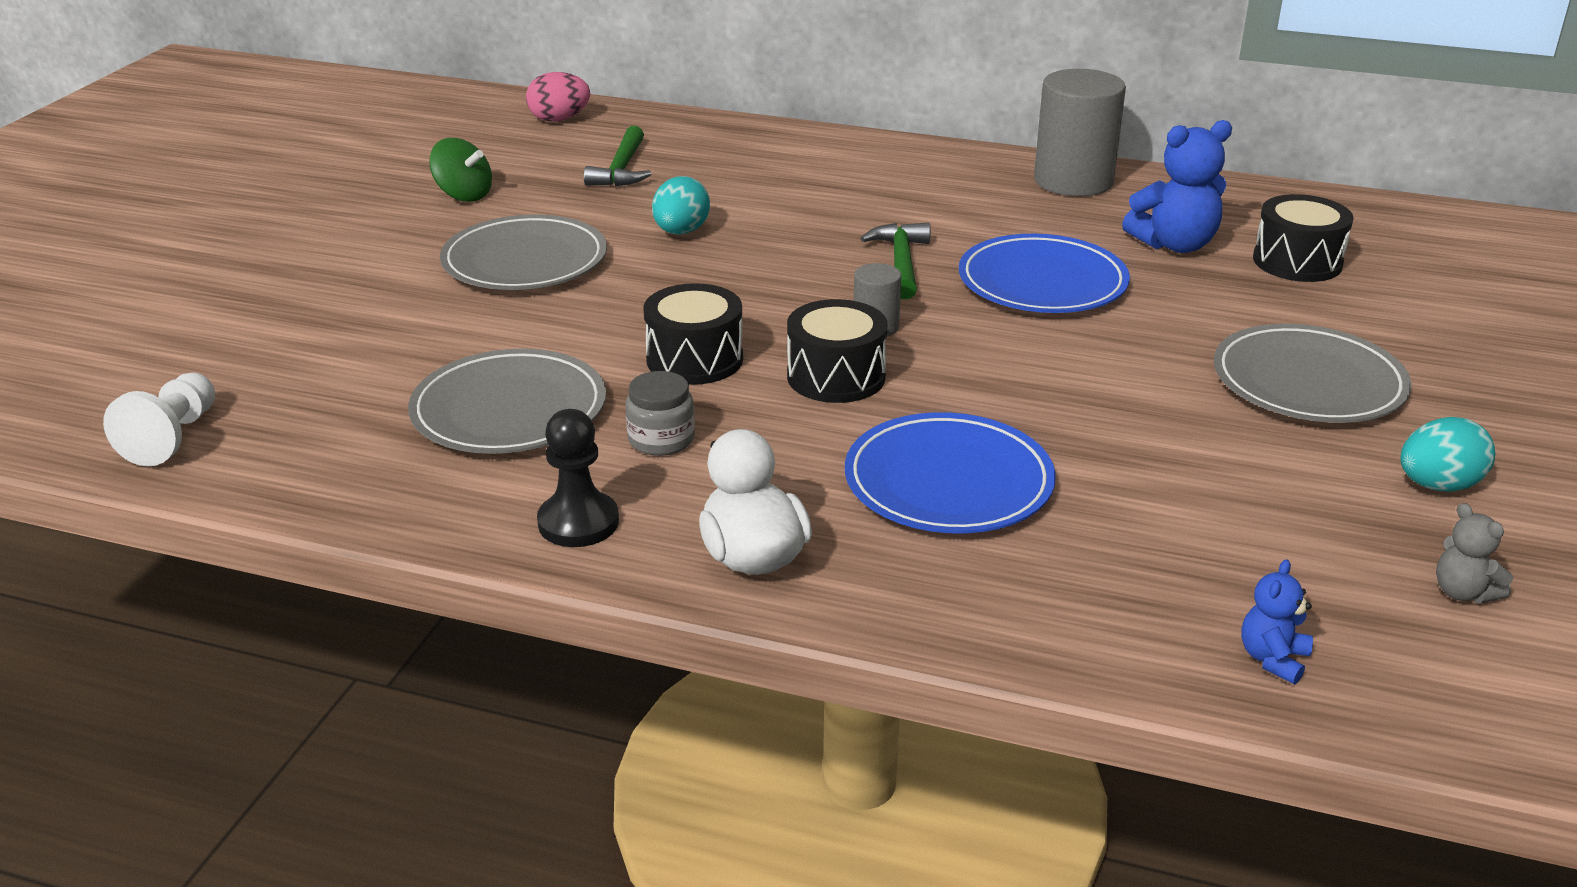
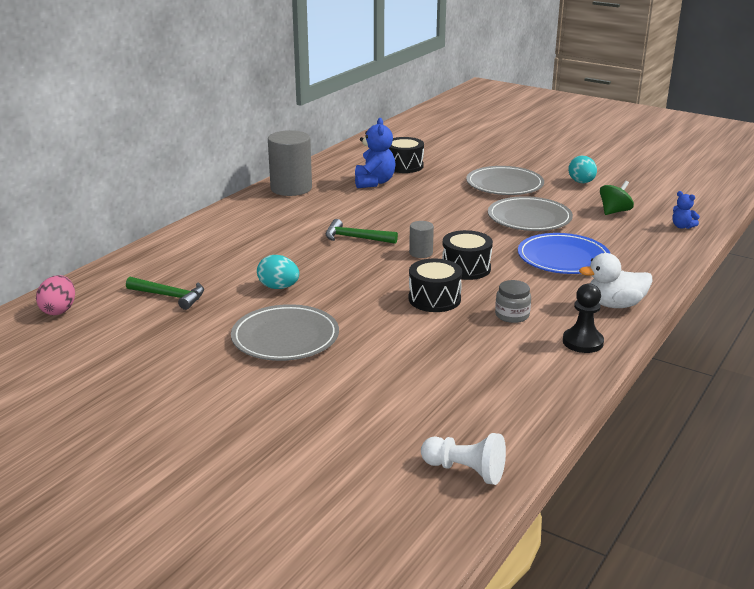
camera: 75 degrees left, 5 degrees down
(464, 195) = (163, 353): green spinning top -> green spinning top (614, 211)
(509, 410) = (469, 353): grey plate -> grey plate (529, 218)
(1042, 282) = (395, 213): blue plate -> none
(1463, 592) = (645, 193): grey teddy bear -> none

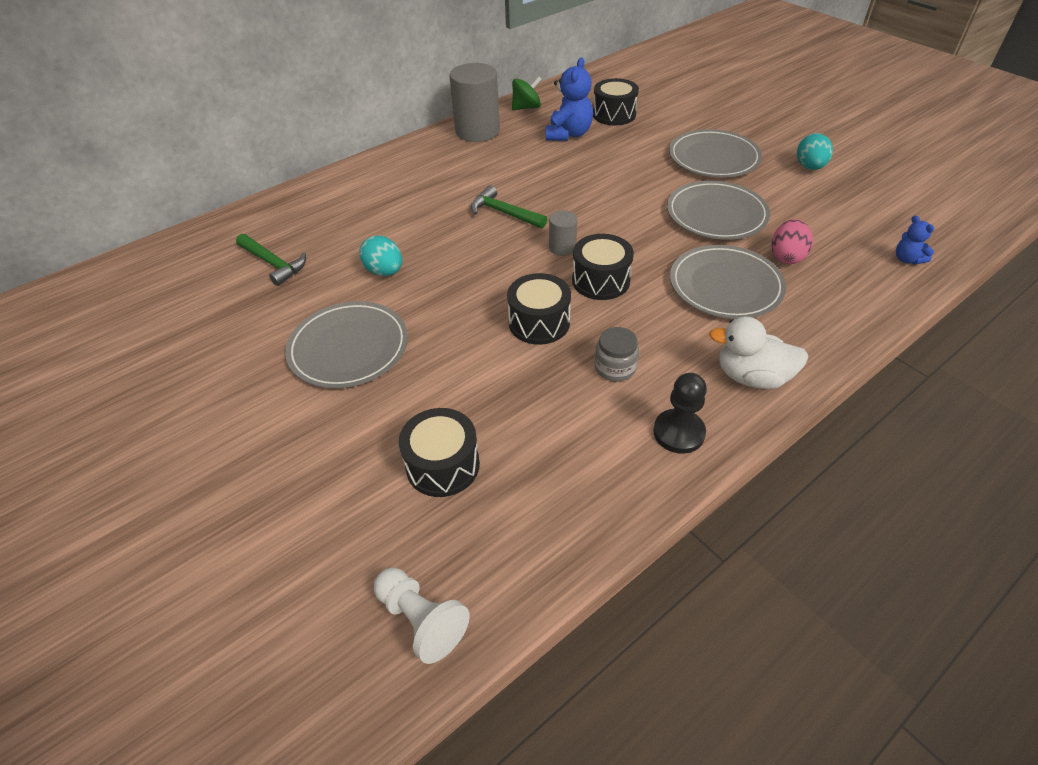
camera: 20 degrees right, 20 degrees up
(59, 310) = (164, 263): pink egg -> pink egg (786, 257)
(418, 390) = (442, 465): none -> black drum
(563, 258) = (725, 286): blue plate -> grey plate
(614, 211) = (828, 220): green spinning top -> green spinning top (526, 108)

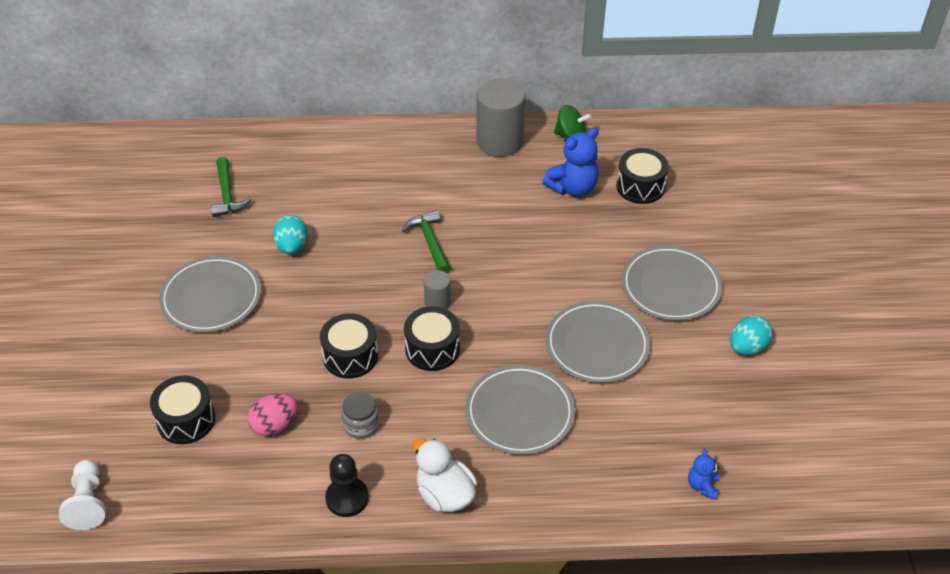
camera: 35 degrees right, 0 degrees up
(786, 257) = (603, 419): pink egg -> pink egg (275, 425)

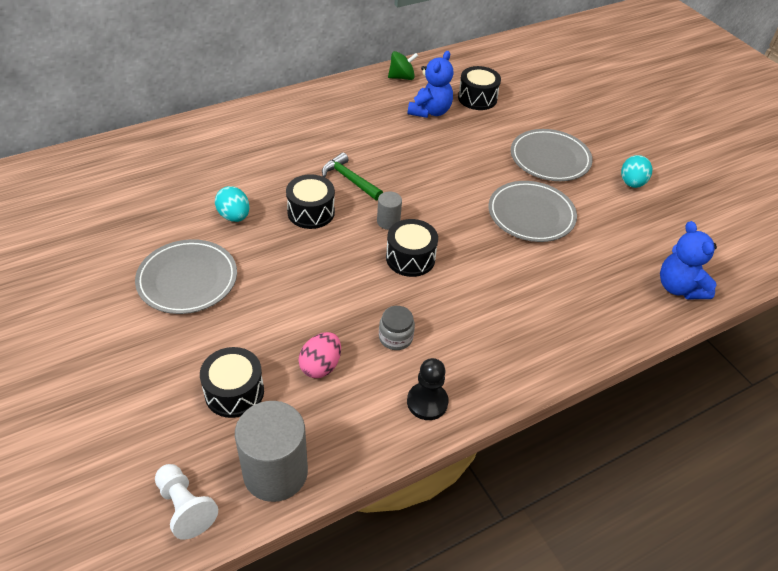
camera: 30 degrees left, 0 degrees up
(227, 194) = (145, 192): green hammer -> none
(350, 356) = (347, 286): black drum -> black drum (311, 212)
(445, 494) = (504, 367): white duck -> none
(500, 141) = (351, 94): grey cylinder -> grey cylinder (275, 472)
(519, 413) = (513, 283): grey plate -> none
(702, 486) = (679, 287): blue teddy bear -> blue teddy bear, size x1.88

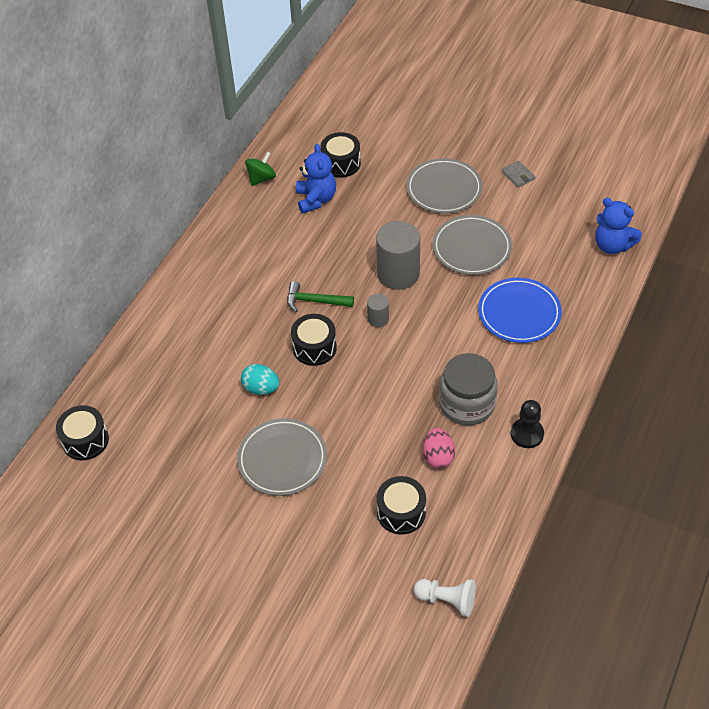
camera: 30 degrees left, 5 degrees up
(275, 472) = (479, 542): grey cylinder -> grey cylinder (398, 274)
(395, 337) = (467, 404): grey jar -> grey jar, size x1.93
(410, 258) = (421, 338): black drum -> black drum (85, 440)
(525, 291) = (519, 313): none -> blue plate
(632, 183) = (518, 175): turquoise egg -> grey wallet

